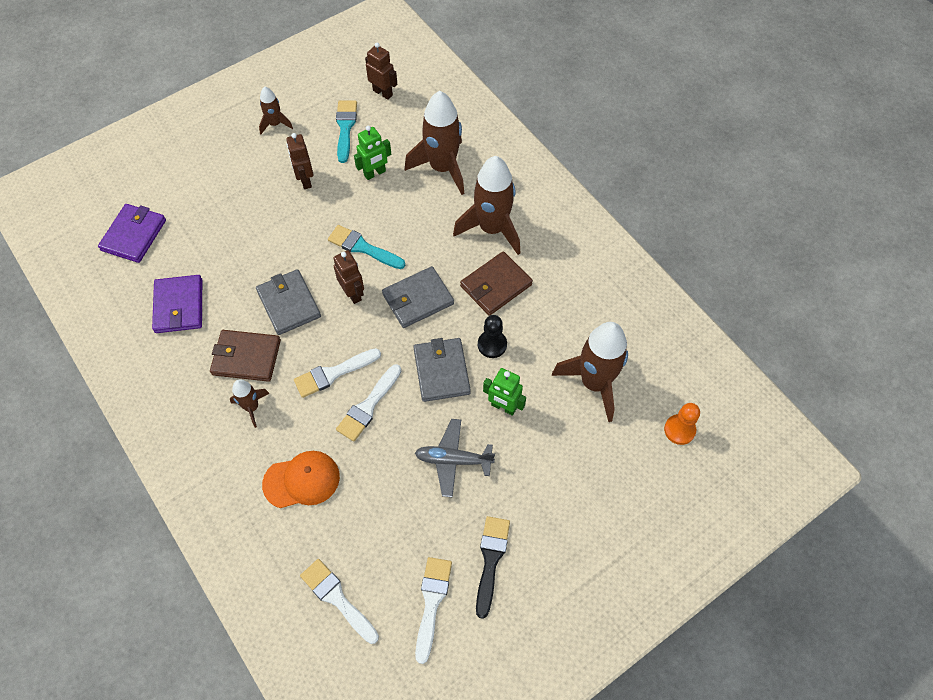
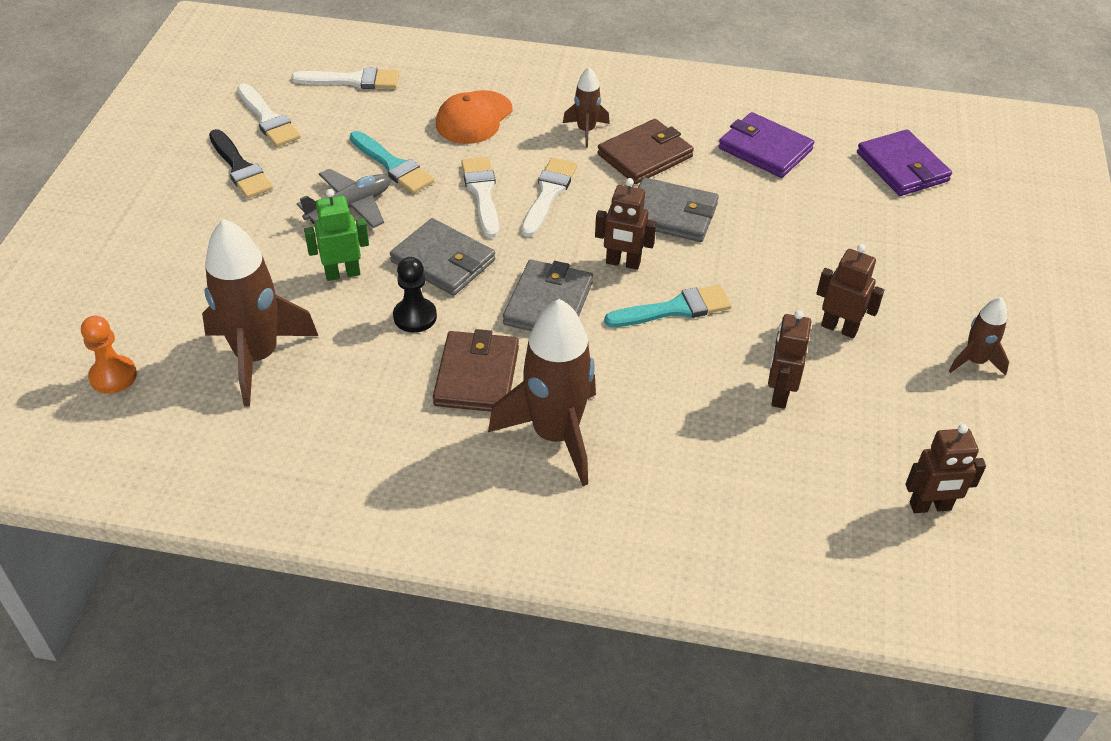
camera: 135 degrees right, 15 degrees down
(345, 128) = (896, 421): turquoise brush -> turquoise brush (393, 165)
(375, 173) = (779, 394): green robot -> brown robot
(442, 168) = (711, 464): brown rocket -> none

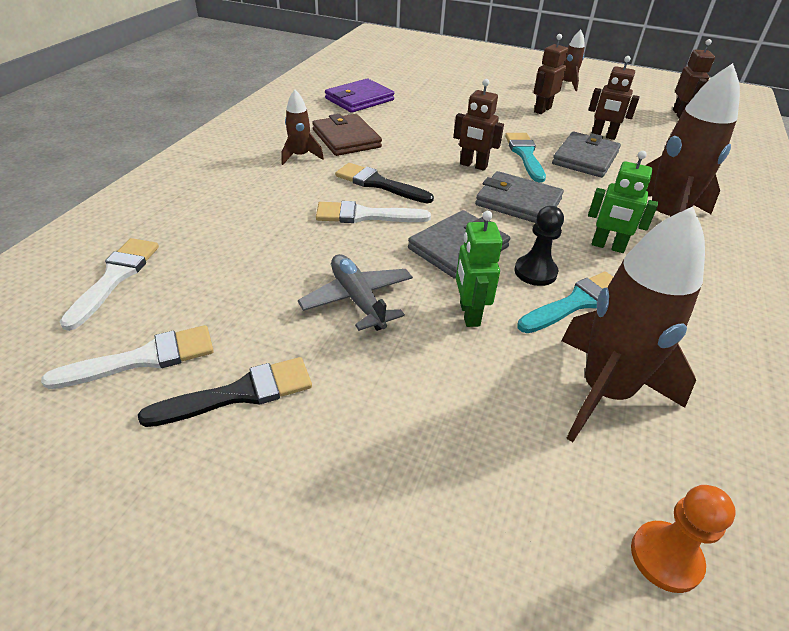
camera: 80 degrees left, 5 degrees down
(393, 165) = (298, 263): turquoise brush -> turquoise brush (576, 302)
(474, 118) = (246, 206): orange cap -> none
(477, 376) = (607, 246): brown wallet -> green robot
(548, 194) = (379, 184): white brush -> black brush
(623, 263) = (473, 165): brown robot -> brown robot turned 90 degrees clockwise
(671, 214) = (420, 140): grey wallet -> grey wallet (585, 158)
(902, 167) = (396, 68): purple wallet -> none

